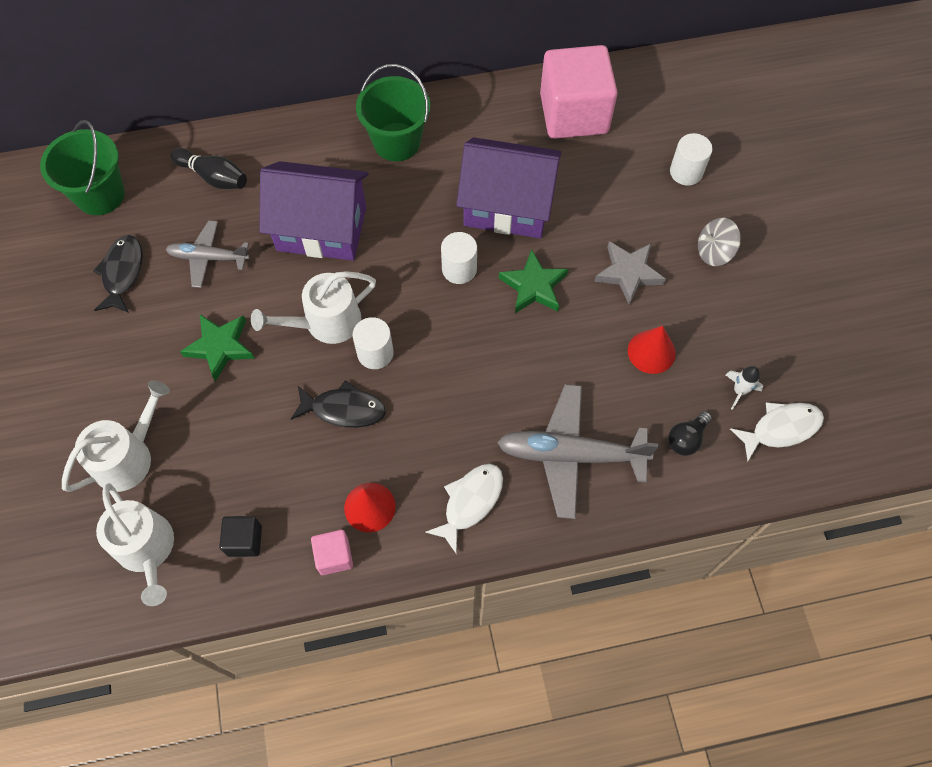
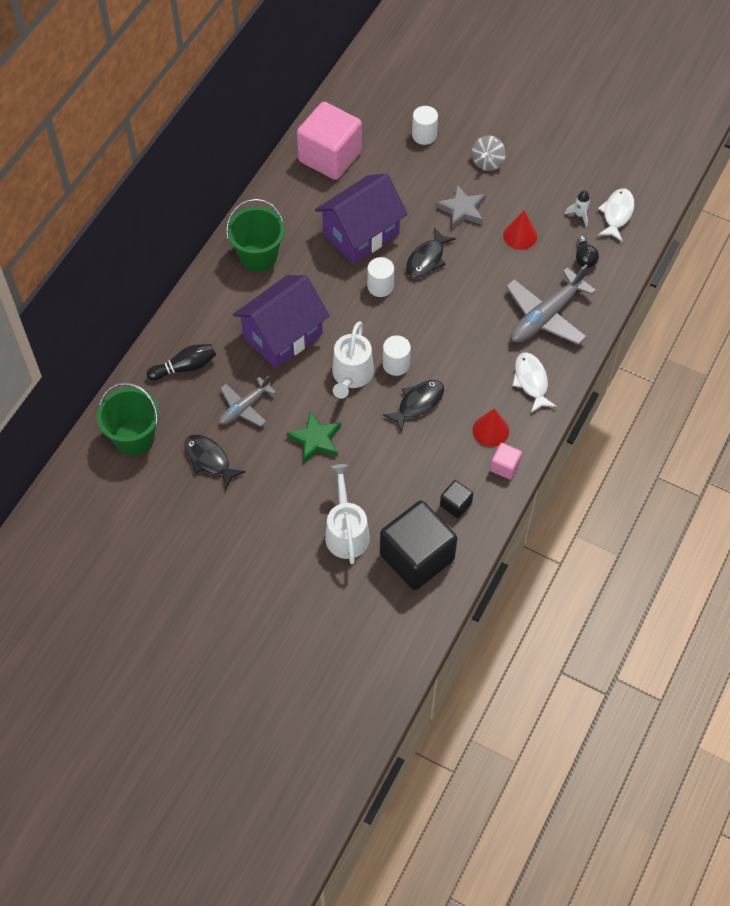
camera: 50 degrees left, 5 degrees down
(147, 549) = (417, 557): white watering can -> black cube
(533, 286) = (427, 259): green star -> black fish

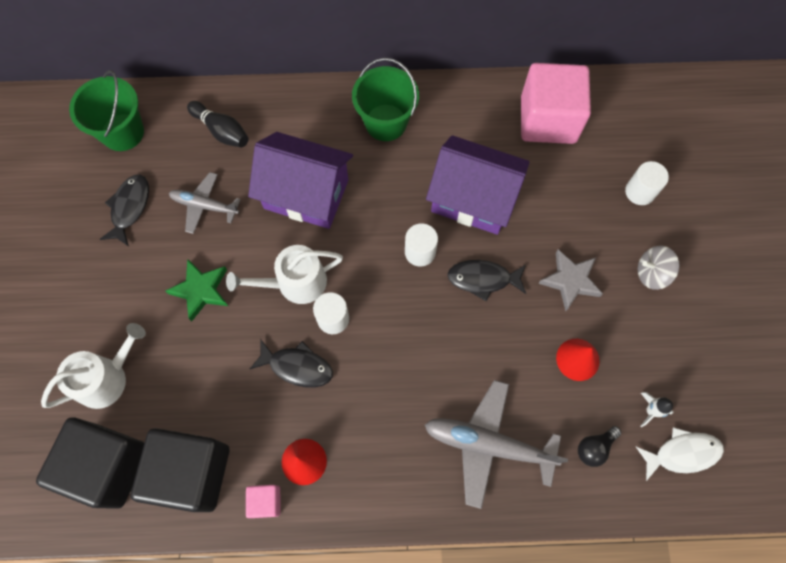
camera: 60 degrees right, 10 degrees up
(455, 504) = (192, 473): black cube -> black cube, size x2.27
(531, 381) = (392, 473): white fish -> none

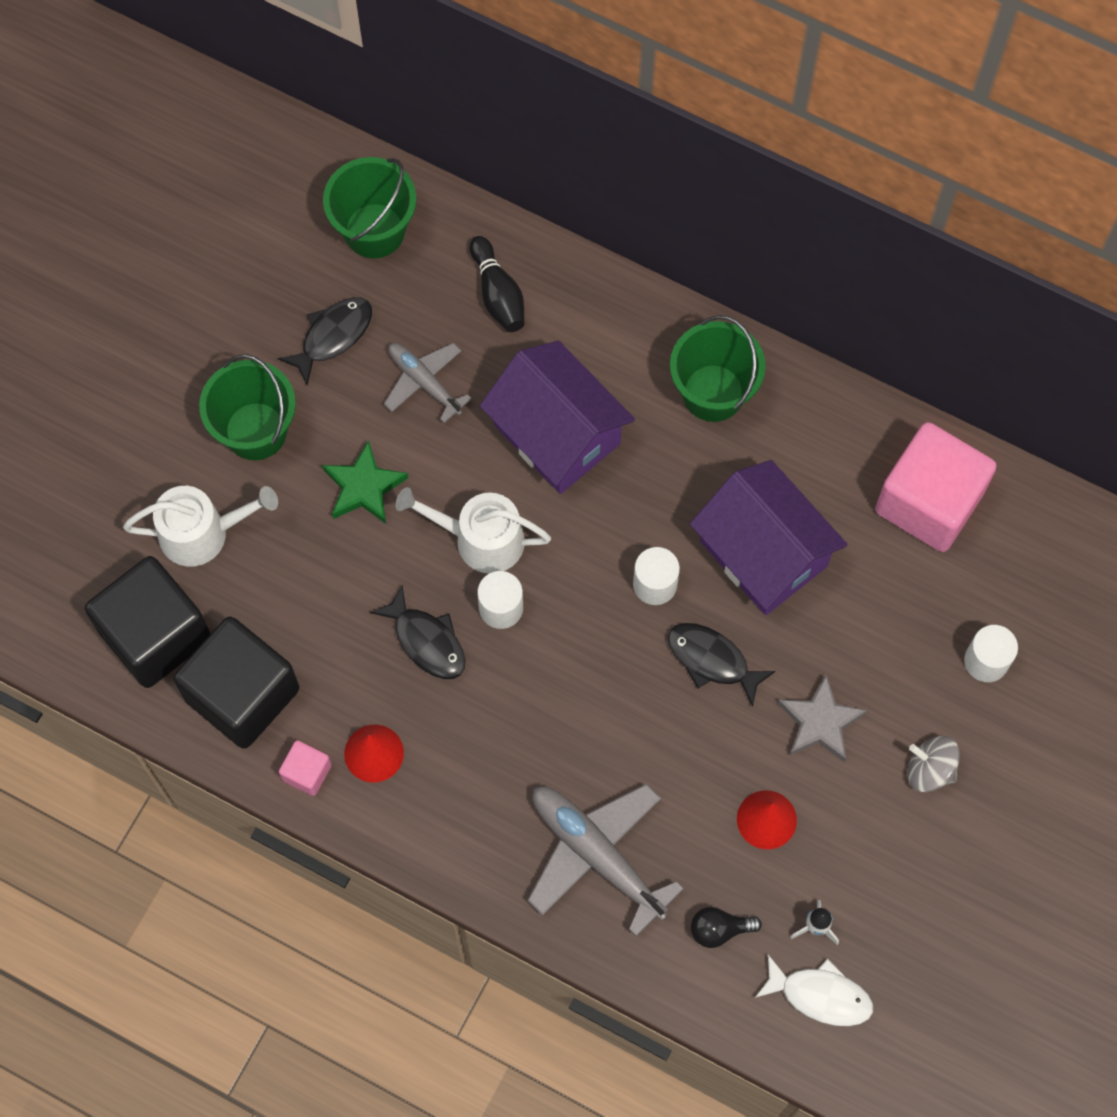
camera: 30 degrees right, 0 degrees up
(109, 292) = (256, 431): none -> green bucket

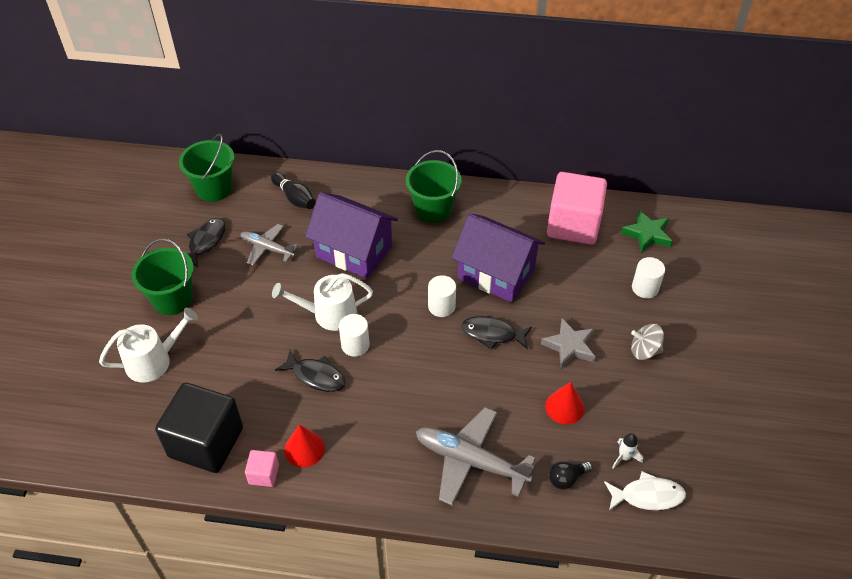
camera: 20 degrees left, 20 degrees down
(155, 635) = (137, 426): black cube -> none
(364, 487) = (248, 308): green star -> green star (647, 234)

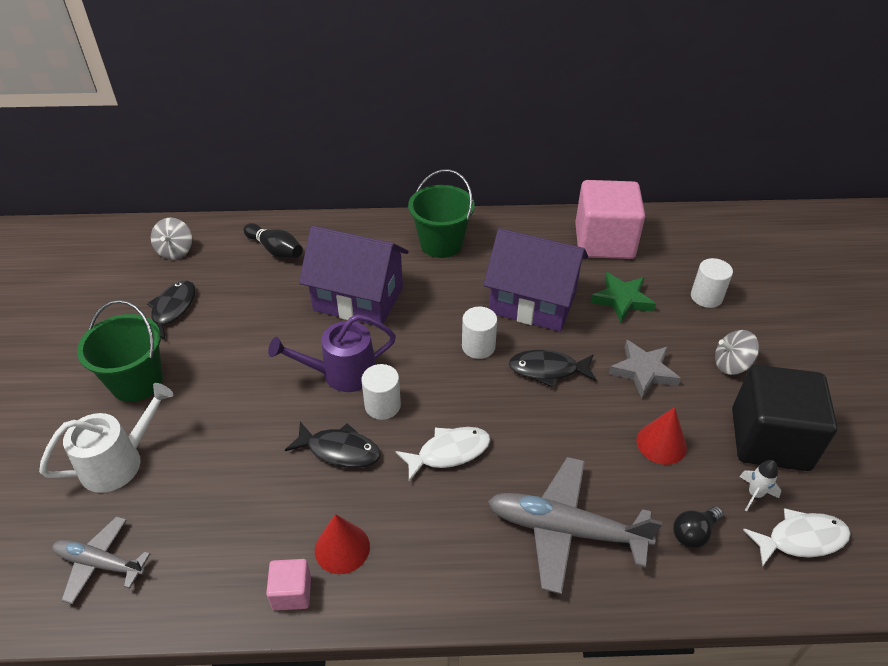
camera: 10 degrees left, 5 degrees down
(206, 442) = (204, 560): black cube -> black cube (769, 439)
(214, 189) = (175, 251): green bucket -> grey spinning top
(267, 248) = (251, 308): grey plane -> grey plane (100, 563)
(329, 314) = (342, 373): white watering can -> purple watering can
(398, 390) = (449, 452): none -> white fish
(647, 234) = (688, 242): green star -> green star (622, 300)

